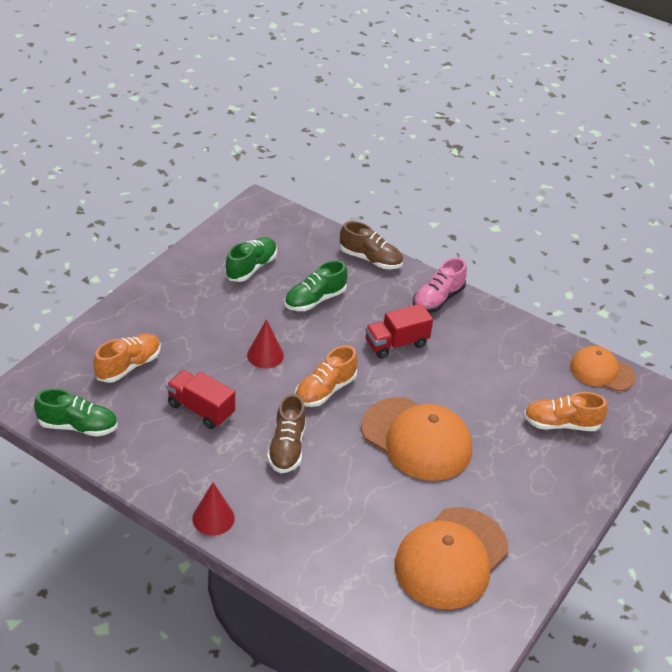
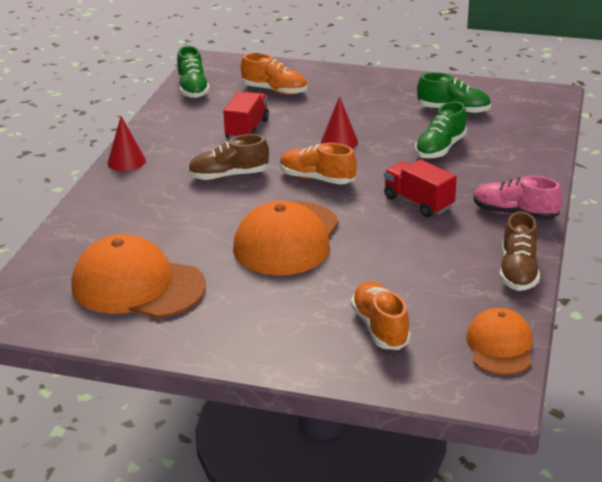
camera: 75 degrees right, 10 degrees down
(315, 300) = (440, 148): green shoe -> green shoe turned 90 degrees counterclockwise
(370, 259) = (536, 164): brown shoe -> brown shoe (518, 271)

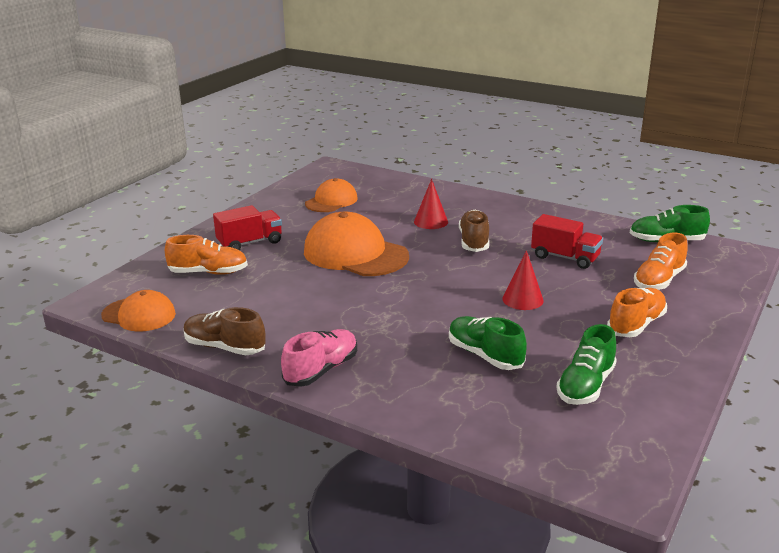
camera: 105 degrees right, 5 degrees down
(126, 161) = (517, 206): red cone -> red cone (431, 221)
(137, 286) = (331, 201): orange cap -> orange cap, size x0.60
(317, 178) = (449, 278): orange shoe -> orange shoe (636, 325)
(418, 202) = (376, 320): red truck -> red truck (250, 243)

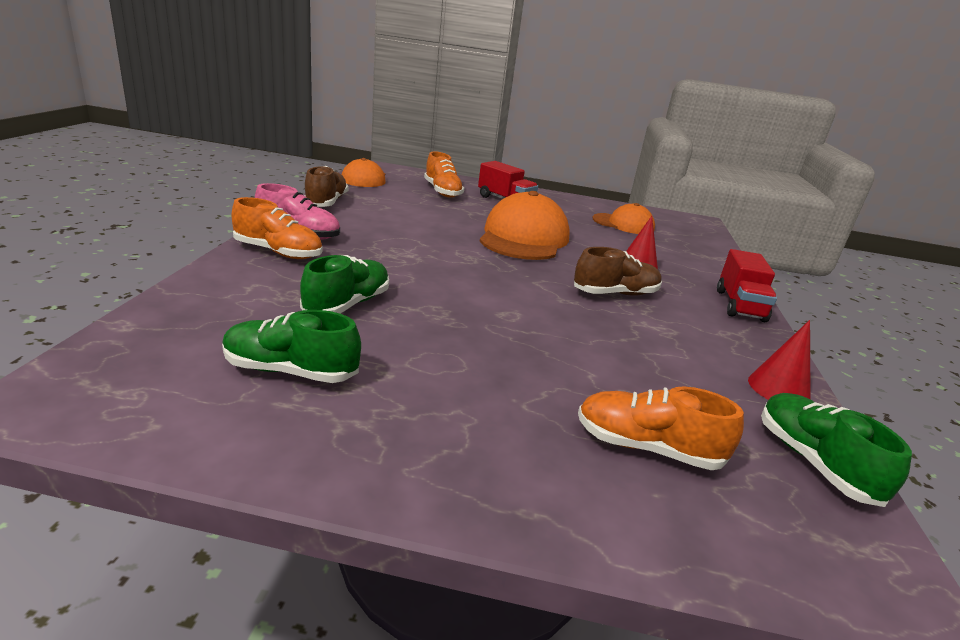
camera: 65 degrees right, 0 degrees up
(522, 299) = (493, 326): red cone -> red cone (778, 389)
(565, 257) = (638, 356): red truck -> red truck (739, 305)
(636, 325) = (478, 418): orange shoe -> orange shoe (278, 252)

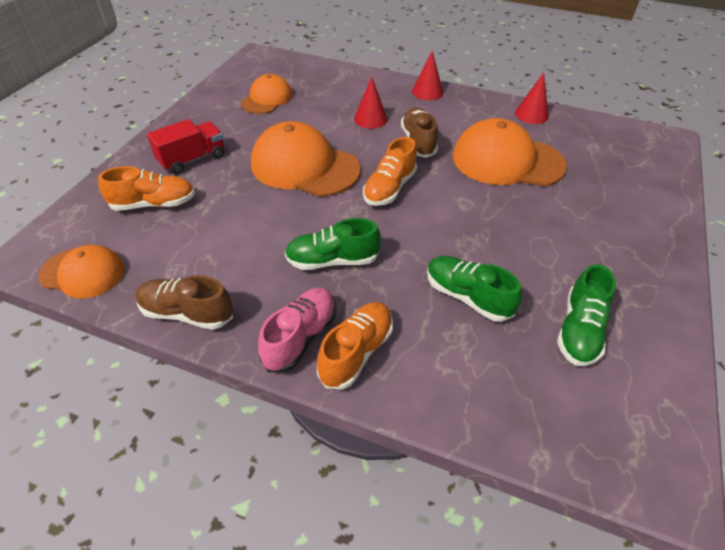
camera: 75 degrees left, 20 degrees up
(624, 353) = (507, 161): none -> orange cap
(647, 447) = (605, 179): orange shoe -> orange shoe (389, 188)
(739, 305) = (427, 92): red truck -> red cone
(813, 462) = (595, 128): green shoe -> green shoe (332, 260)

